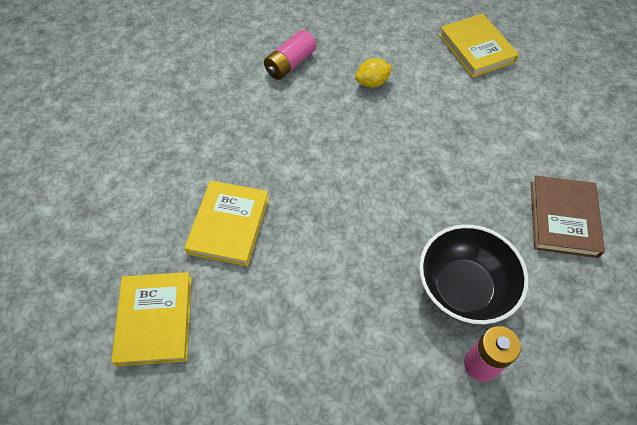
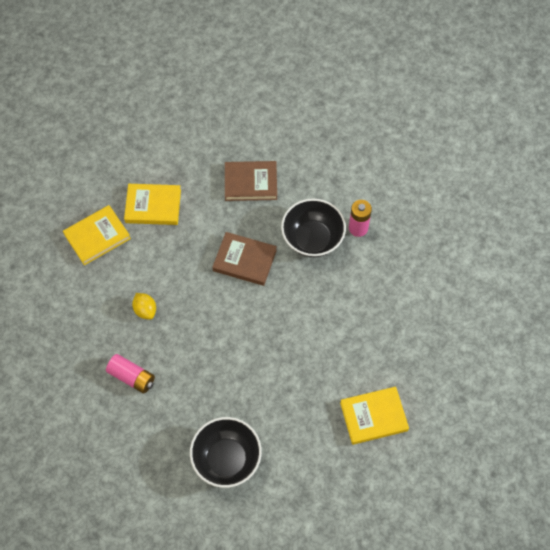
camera: 100 degrees left, 5 degrees up
(163, 138) = (226, 459): none -> black bowl
(229, 225) = (295, 388): yellow book -> yellow book (153, 206)
(432, 193) = (244, 260): none -> brown book

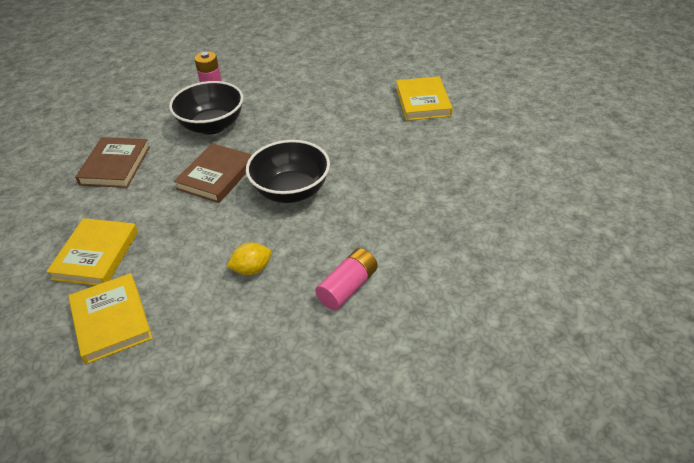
camera: 80 degrees left, 20 degrees down
(226, 459) = (466, 204): black bowl -> black bowl (291, 191)

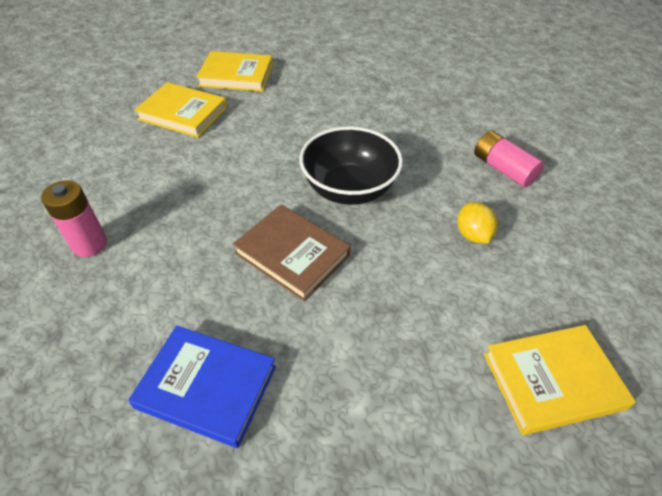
camera: 80 degrees left, 5 degrees up
(96, 255) = (425, 407): yellow book -> yellow book (183, 113)
(115, 165) = (207, 387): brown book -> blue book
(212, 126) = (169, 251): black bowl -> none

